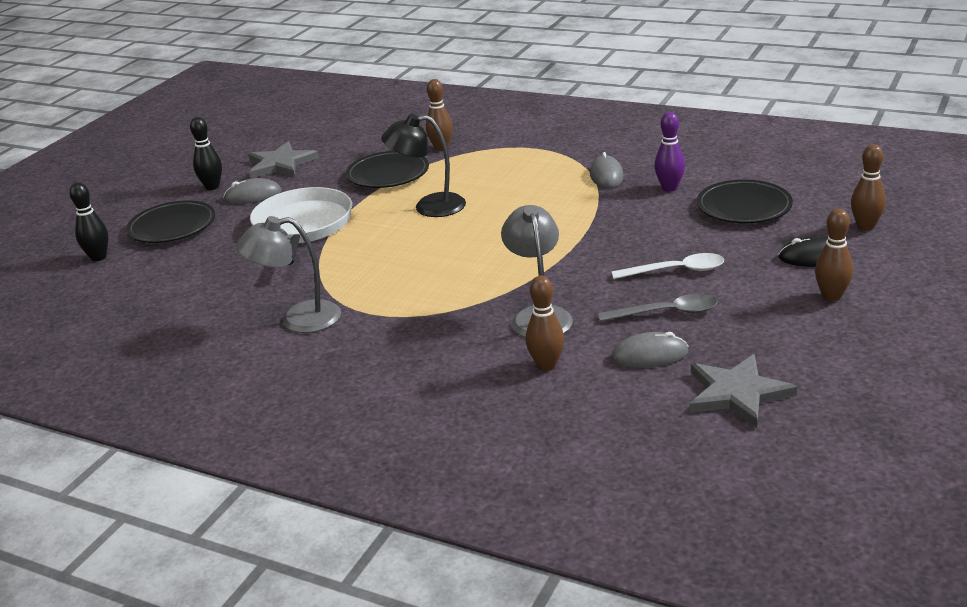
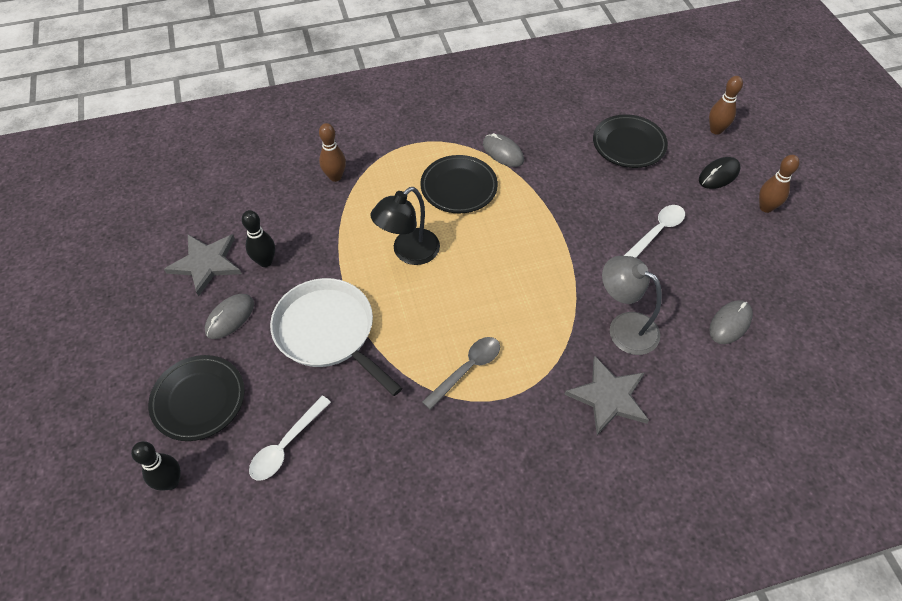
camera: 45 degrees left, 25 degrees up
(186, 271) = (286, 445): none -> white spoon
(212, 187) = (172, 326): black bowling pin -> black bowling pin (265, 261)
(298, 319) = (458, 440): grey lamp -> none
(388, 175) = (327, 230): black plate -> black plate (459, 187)
(546, 365) = (683, 373): brown bowling pin -> none
(666, 313) = (696, 277): grey spoon -> grey spoon (467, 369)
(669, 188) = (560, 146): purple bowling pin -> none
(737, 394) = (811, 327): grey star -> grey star (608, 397)

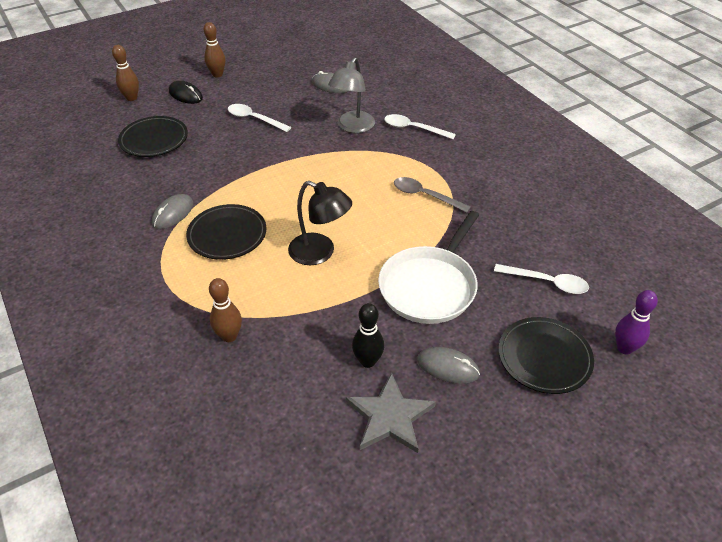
camera: 105 degrees left, 10 degrees down
(171, 482) = (624, 348): black bowling pin -> purple bowling pin
(608, 397) = (413, 129): grey star -> white spoon

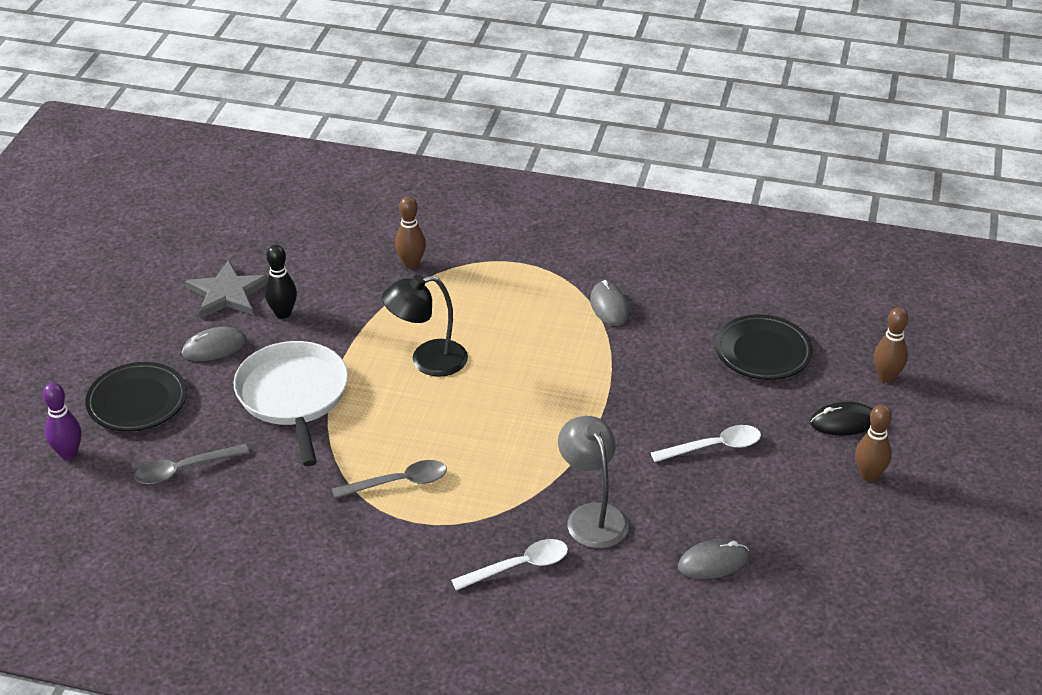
camera: 135 degrees right, 5 degrees down
(227, 235) = (531, 321): black plate -> none
(546, 282) = (184, 469): white spoon -> grey spoon

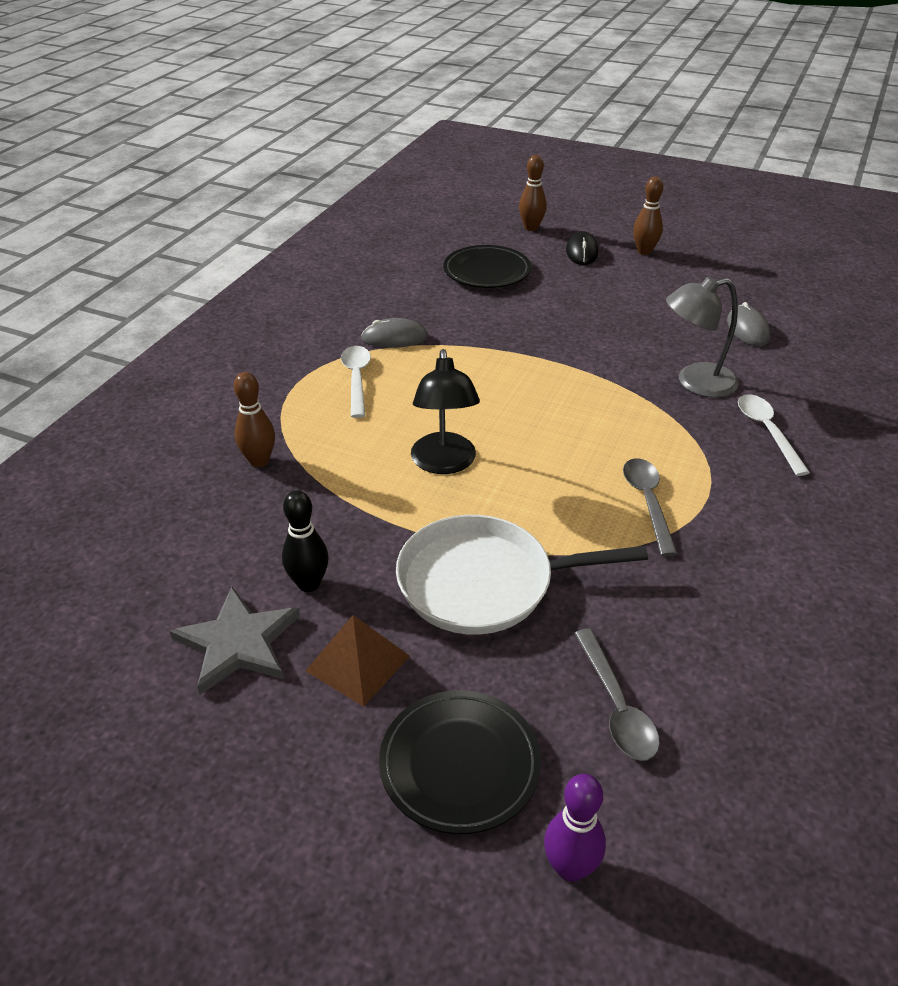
camera: 80 degrees left, 0 degrees up
(214, 347) = (358, 663): grey mouse -> brown pyramid
(714, 447) = (606, 310): white spoon -> white spoon (356, 379)

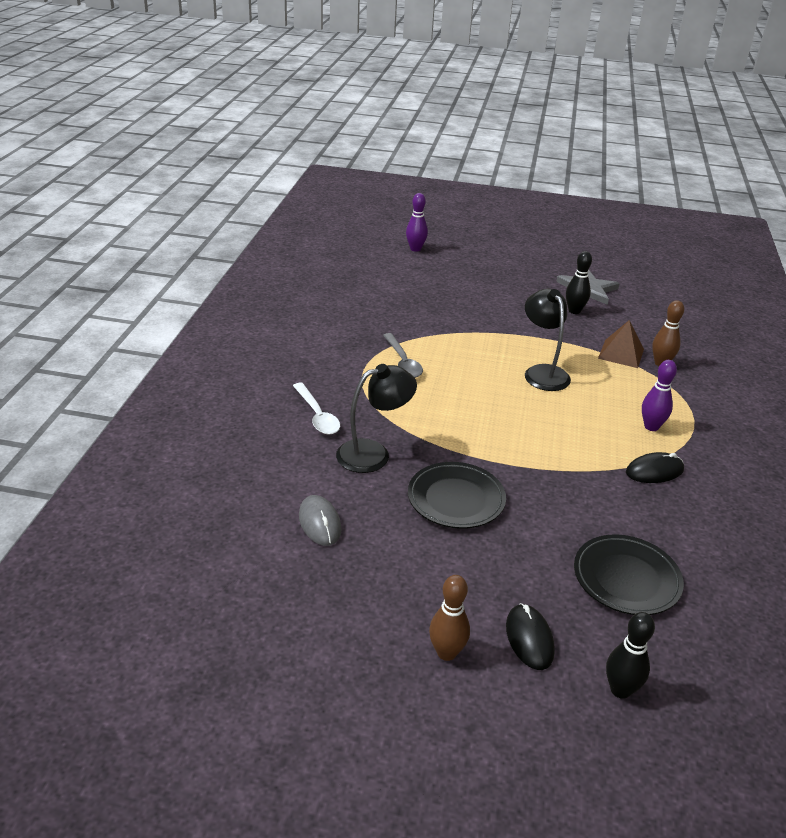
camera: 165 degrees right, 5 degrees down
(356, 379) = (651, 427): white spoon -> purple bowling pin
(358, 663) = (527, 288): brown pyramid -> brown pyramid (621, 353)
(394, 338) = (654, 471): grey mouse -> black mouse
(460, 765) = (466, 266): black plate -> black plate (456, 499)
(484, 582) = (485, 318): white pan -> none
(531, 228) = (620, 690): brown bowling pin -> black bowling pin
(616, 706) = (406, 284): grey spoon -> none
(695, 382) = (373, 453): grey lamp -> black lamp

